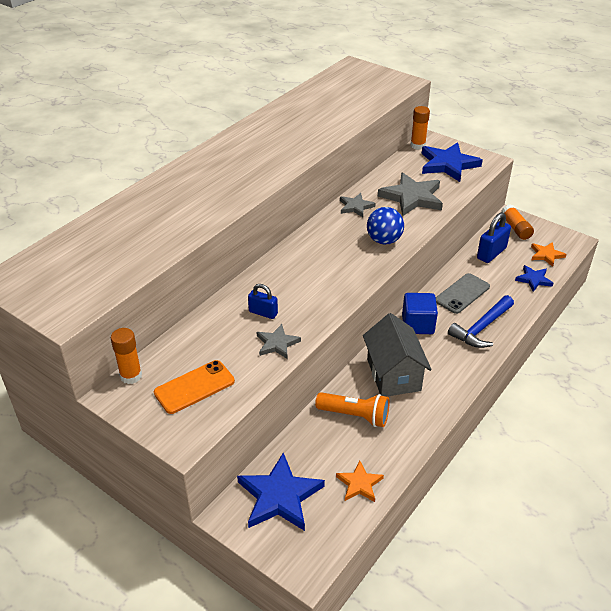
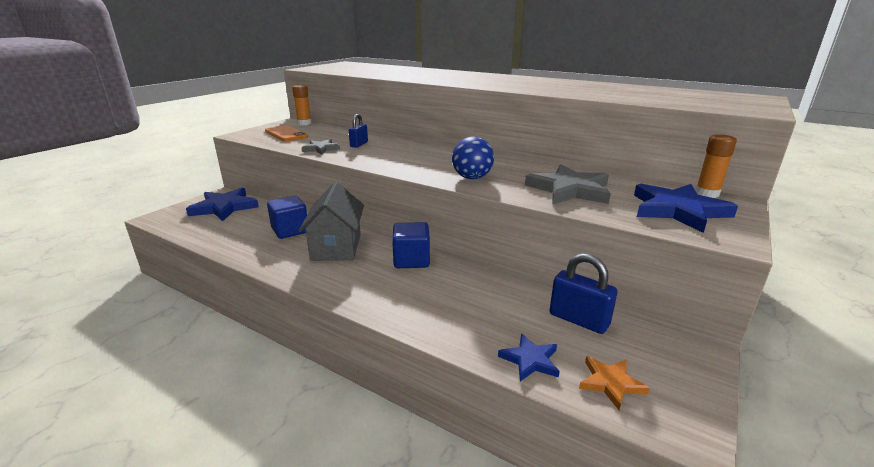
camera: 85 degrees right, 15 degrees down
(355, 207) = (529, 167): grey star -> none
(355, 415) = (290, 230): orange flashlight -> blue cube
(359, 484) = (215, 233): orange star -> none
(393, 375) = (336, 247): grey house -> grey house turned 75 degrees counterclockwise
(462, 293) = (474, 290): grey phone -> none
(481, 328) = (408, 302): blue hammer -> none
(515, 228) = (669, 351): orange glue stick -> none

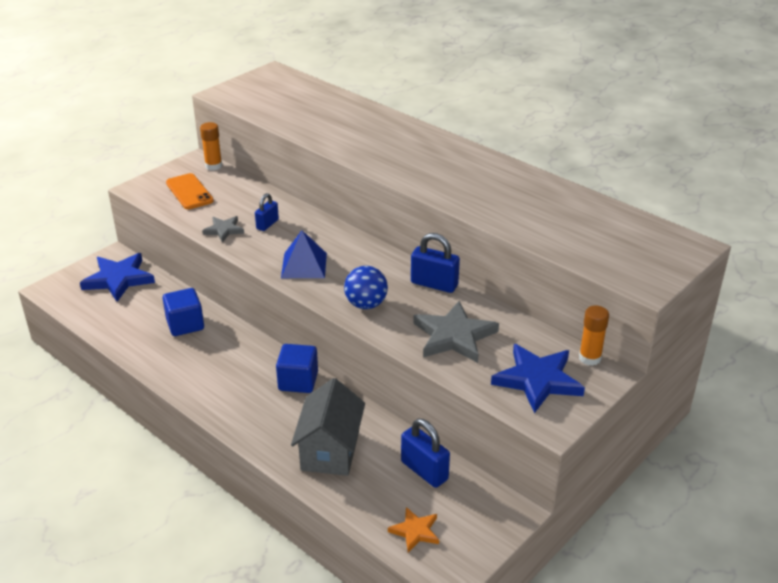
camera: 10 degrees right, 10 degrees up
(336, 247) = (228, 354): grey house -> grey house (330, 450)
(401, 161) = (304, 265): none -> blue pyramid
(524, 164) = (434, 284): none -> blue padlock
(530, 360) = (361, 503): blue star -> none

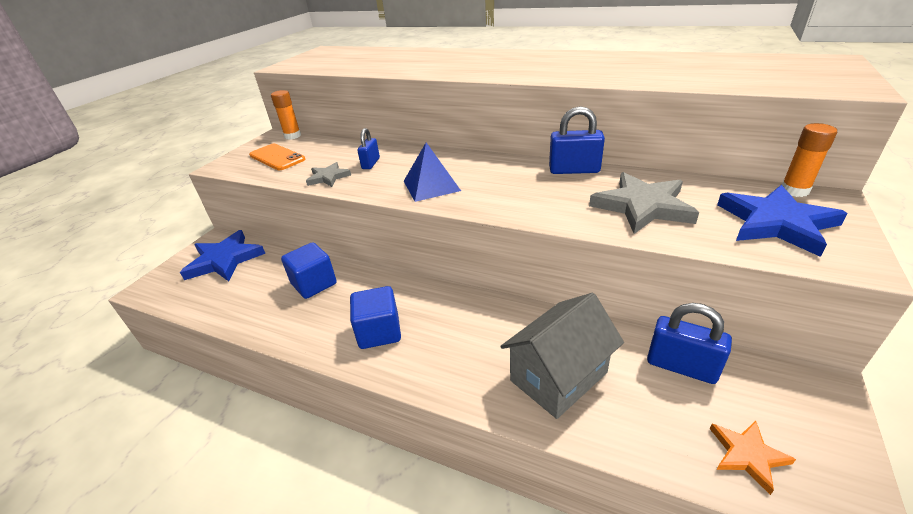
camera: 15 degrees left, 0 degrees up
(298, 381) = (468, 307): blue cube -> blue cube (379, 332)
(330, 450) = (558, 376): grey house -> grey house turned 60 degrees clockwise
(366, 304) = (524, 202): blue ball -> none

